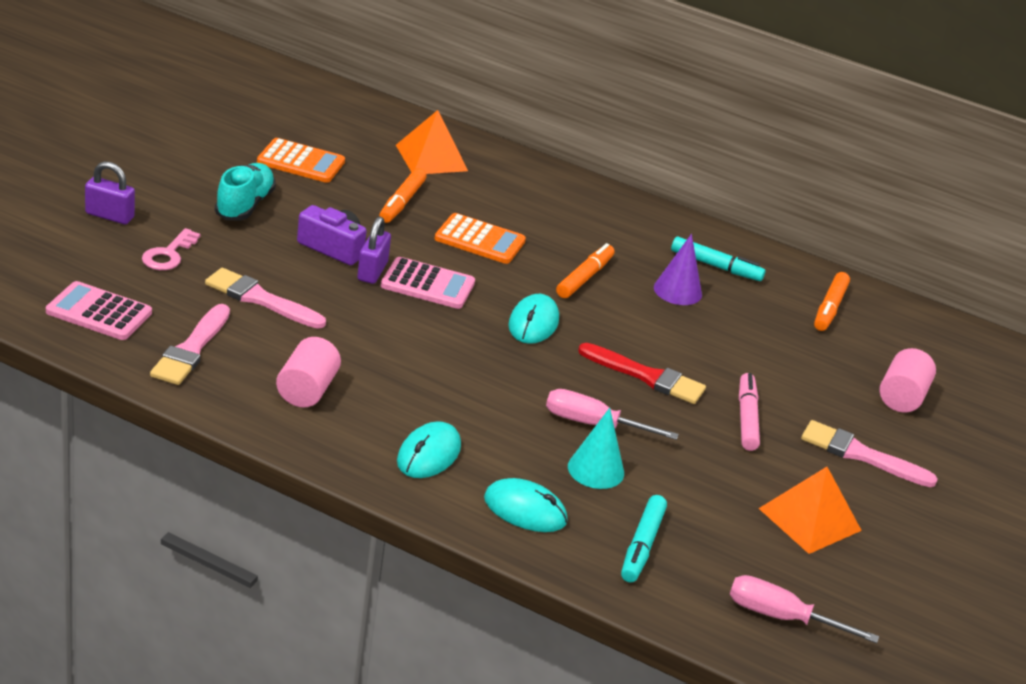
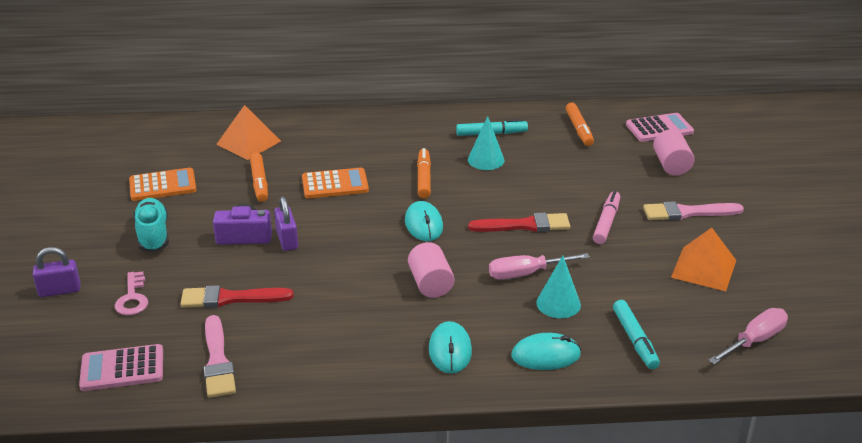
camera: 25 degrees left, 0 degrees up
(261, 299) = (231, 298): pink brush -> red brush
(307, 390) = (327, 348): pink cylinder -> pink cylinder (430, 284)
(427, 284) = (332, 231): pink calculator -> pink calculator (659, 128)
(677, 291) = (486, 160): purple cone -> turquoise cone
(746, 418) = (606, 222): pink marker -> pink marker turned 45 degrees clockwise
(782, 617) = (754, 341): pink screwdriver -> pink screwdriver turned 150 degrees clockwise

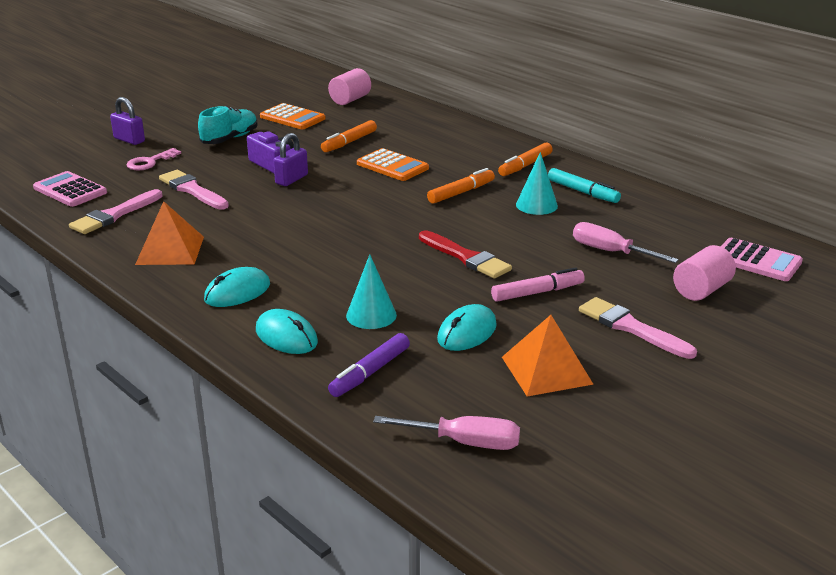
camera: 50 degrees right, 5 degrees down
(231, 298) = (192, 190): red brush -> pink brush
(248, 142) = (394, 119): orange pyramid -> orange pyramid (170, 250)
(423, 224) = (395, 217): turquoise mouse -> turquoise mouse (467, 332)
(430, 284) = (316, 251): pink cylinder -> pink cylinder (350, 100)
(526, 274) = (394, 285): pink screwdriver -> pink screwdriver (611, 252)
(579, 129) = (671, 225): orange marker -> orange marker (525, 165)
(635, 339) = (370, 372): turquoise marker -> purple marker

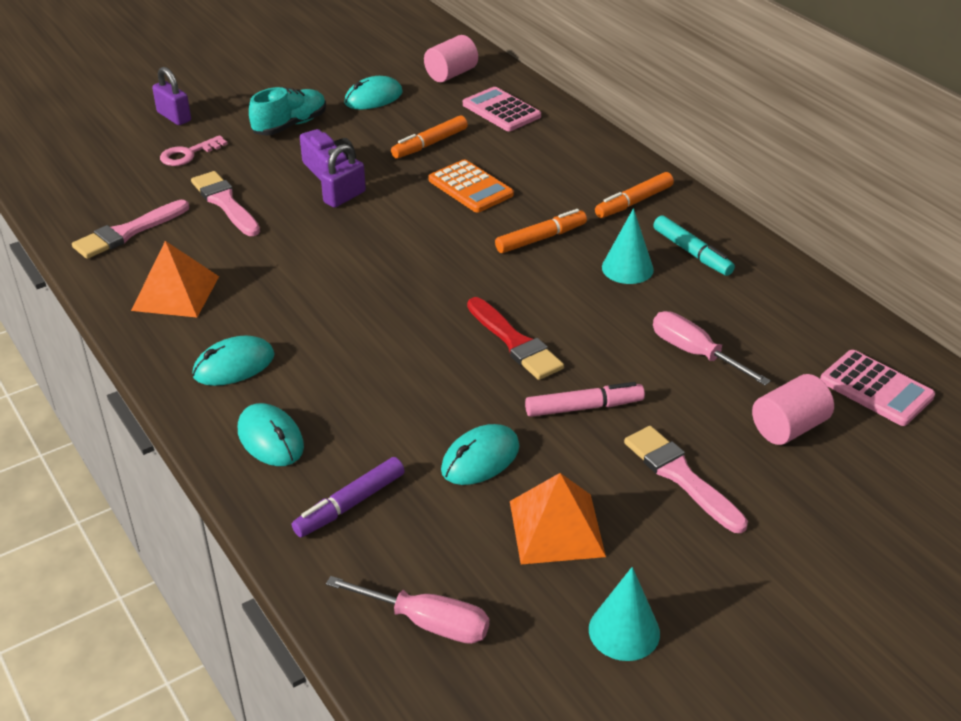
camera: 10 degrees right, 10 degrees up
(70, 190) = (88, 189): pink calculator -> pink calculator (501, 110)
(292, 118) = (373, 98): orange calculator -> turquoise mouse
(371, 315) = (376, 418): turquoise cone -> turquoise cone (624, 631)

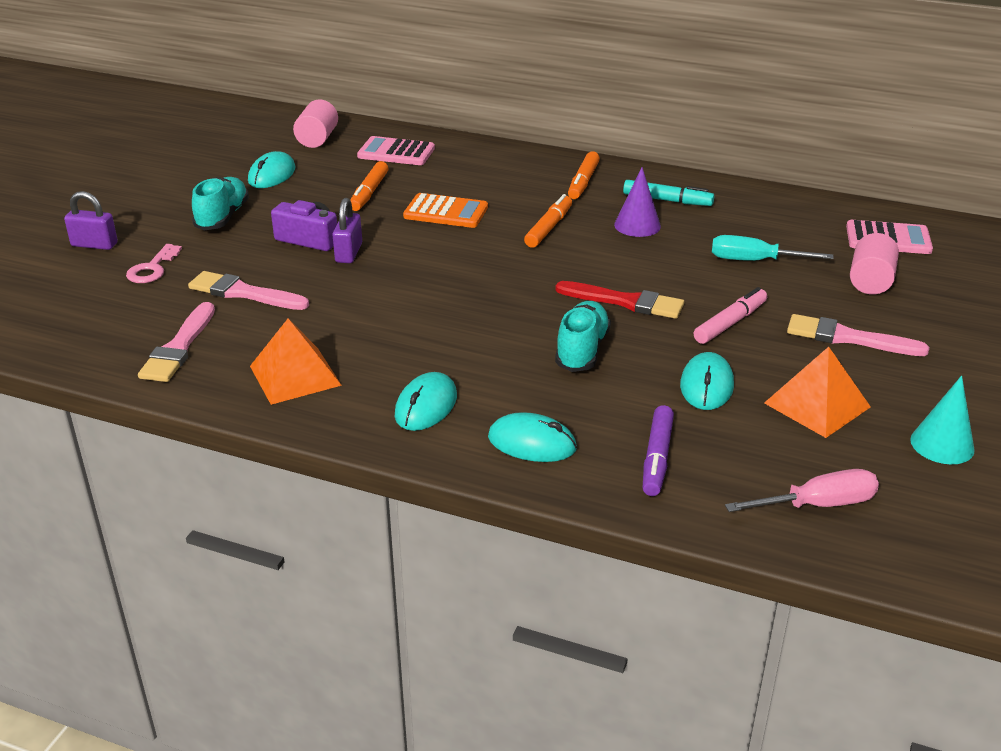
camera: 35 degrees left, 5 degrees down
(417, 373) = (582, 350): none -> turquoise shoe
(627, 268) = (637, 225): turquoise cone -> purple cone
(695, 353) = (755, 261): pink screwdriver -> turquoise screwdriver

